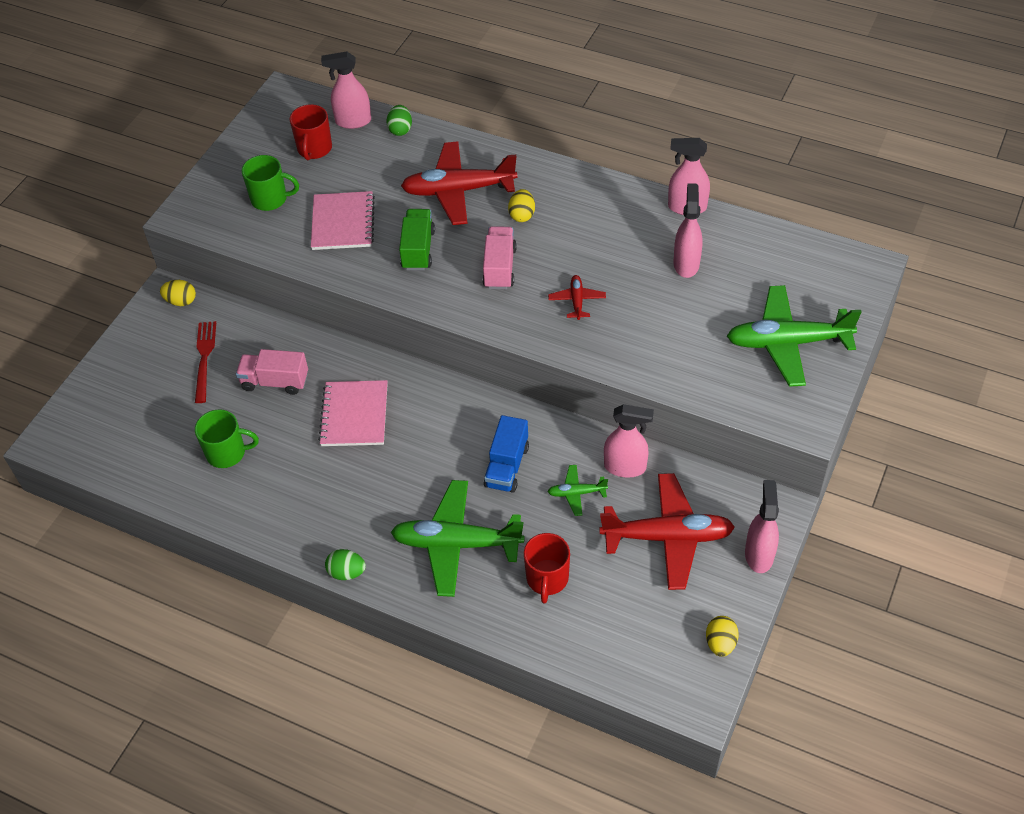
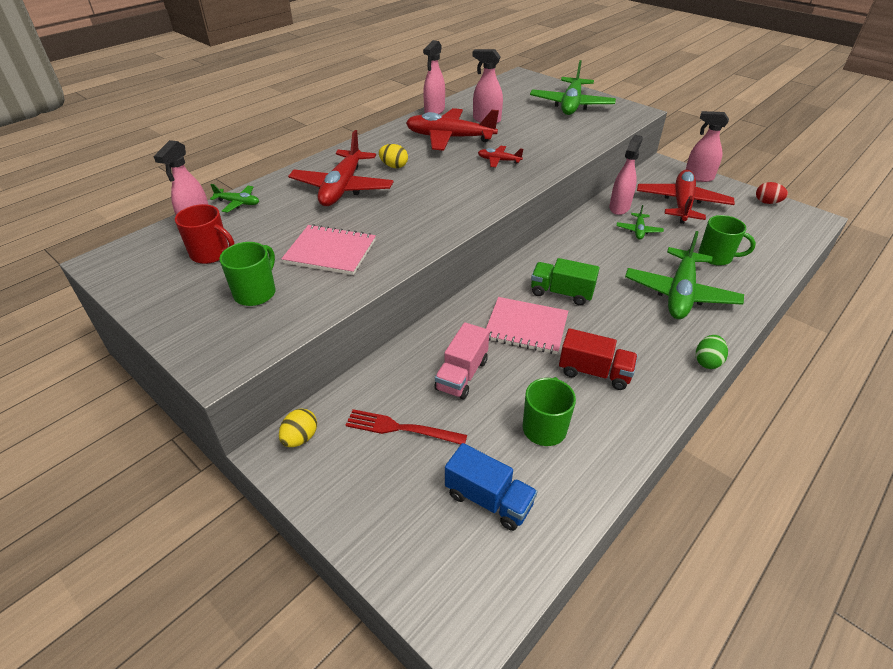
camera: 75 degrees left, 10 degrees down
(305, 479) = (594, 372): none -> red truck
(400, 130) = (238, 203): green egg -> green plane
(418, 250) = (397, 217): green truck -> green truck (561, 293)
(500, 268) = (445, 184): pink truck -> none
(507, 466) = (606, 255): blue truck -> blue truck (488, 499)
(547, 579) = (716, 257): red mug -> green mug
(616, 242) = (449, 138): none -> red plane
(720, 643) = (767, 202): yellow egg -> red egg

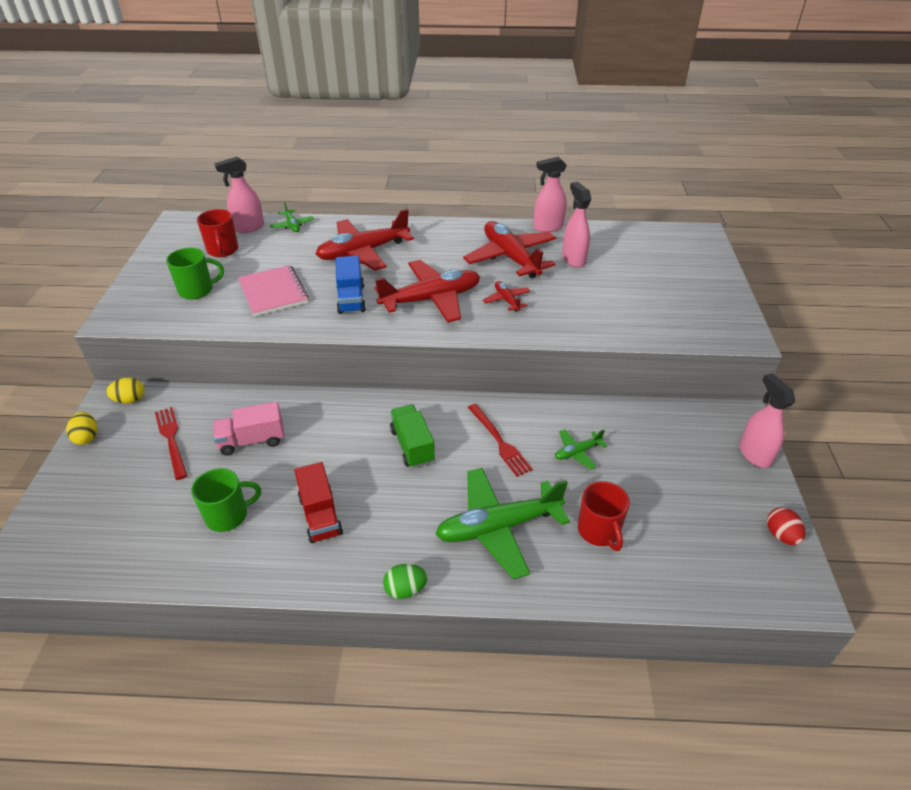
camera: 50 degrees right, 0 degrees up
(394, 166) = (425, 256): yellow egg -> yellow egg (87, 437)
(488, 499) = (132, 519): blue truck -> blue truck (351, 299)
(526, 327) = (343, 447): pink notebook -> none
(571, 105) = (686, 289): green plane -> none
(597, 254) = (499, 442): none -> red fork
(619, 207) = (603, 421): pink spray bottle -> none
(682, 204) = (675, 463): red plane -> red plane (431, 299)
(716, 257) = (599, 531): green mug -> red mug

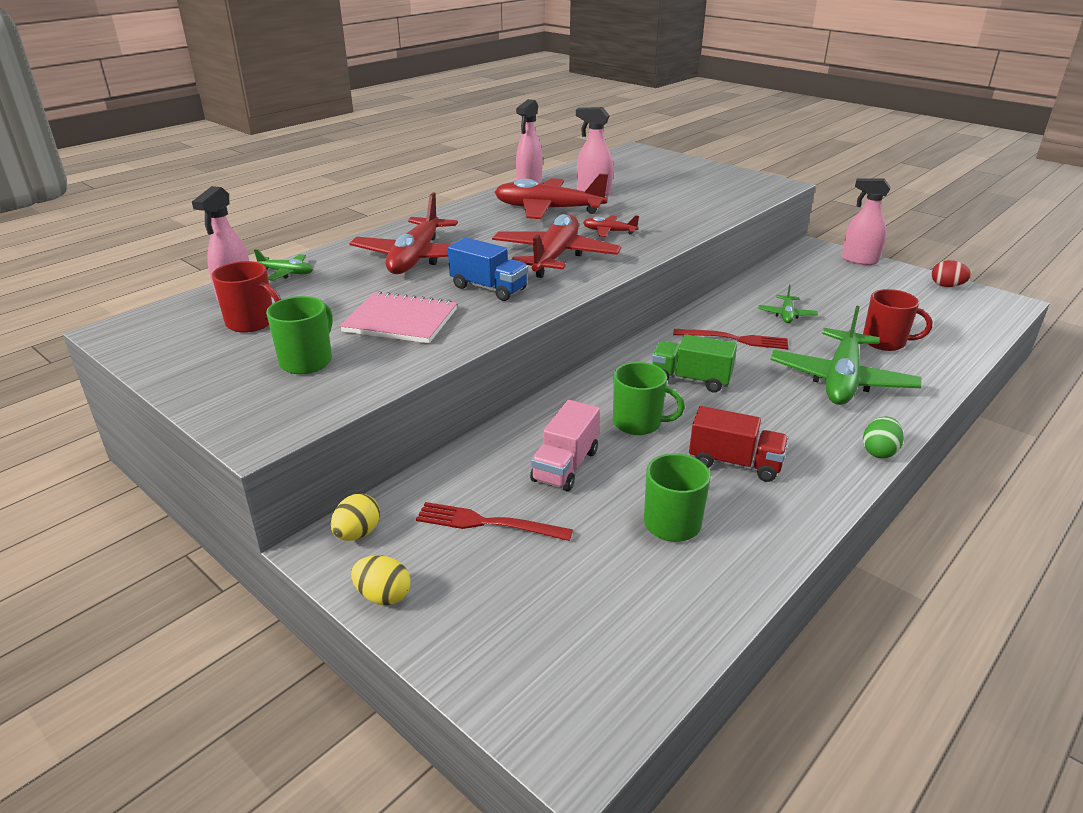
camera: 50 degrees left, 10 degrees down
(329, 448) = (638, 423): none -> green mug

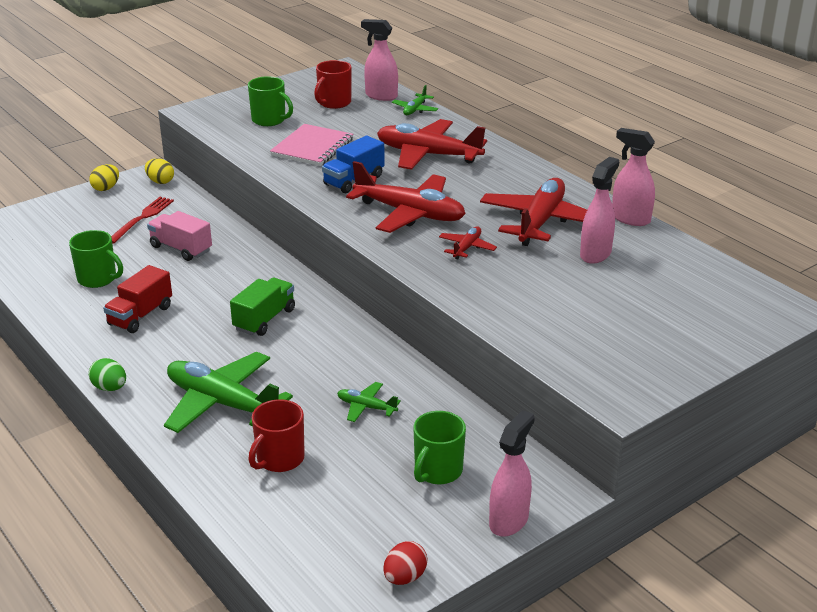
camera: 100 degrees right, 0 degrees up
(638, 423) = (214, 284): green mug -> green mug (437, 471)
(735, 339) = (325, 359): red fork -> none

